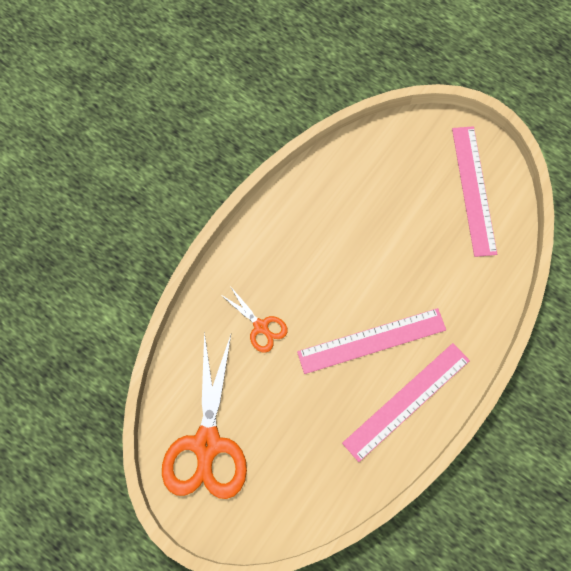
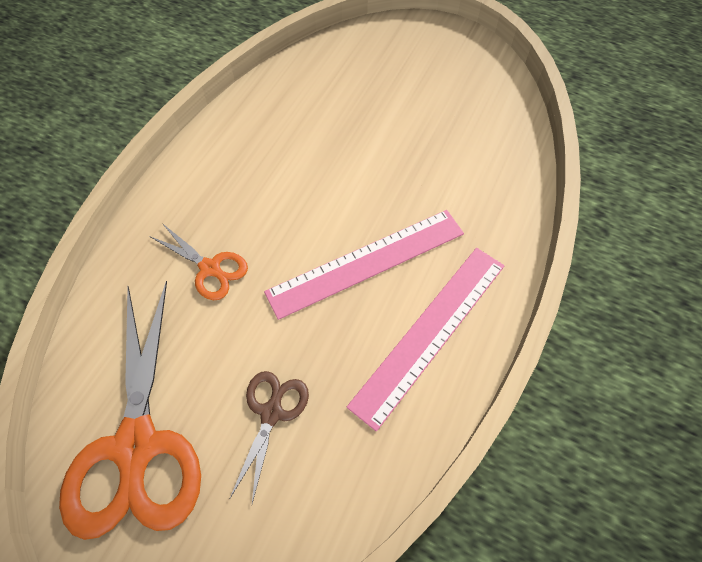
camera: 10 degrees left, 10 degrees down
(293, 437) = (271, 412): none -> brown scissors
(473, 190) = (459, 81): pink ruler -> none

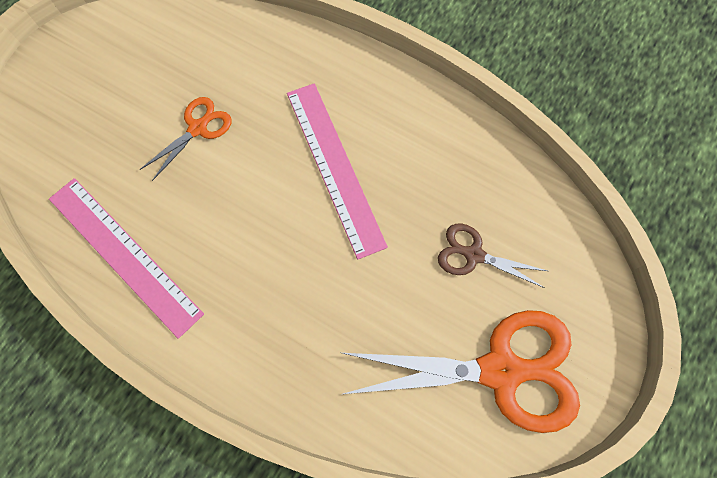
camera: 85 degrees left, 10 degrees up
(210, 268) = (326, 311): orange scissors -> orange scissors (198, 128)
(430, 332) = (408, 124): pink ruler -> pink ruler (124, 255)

